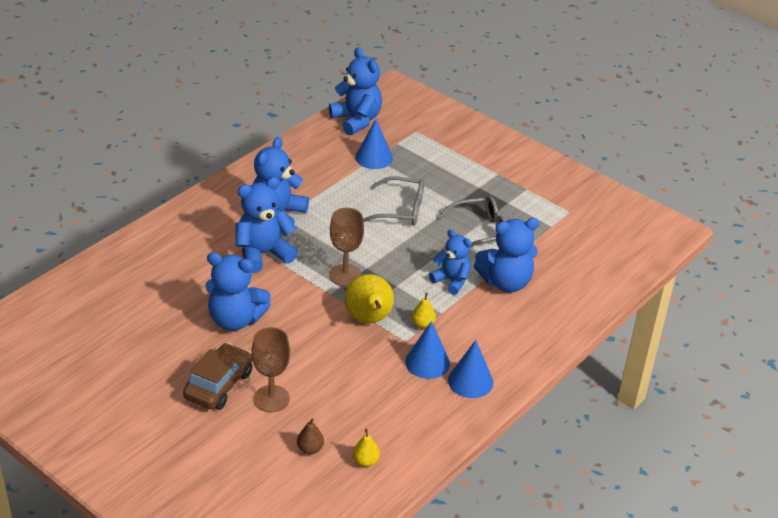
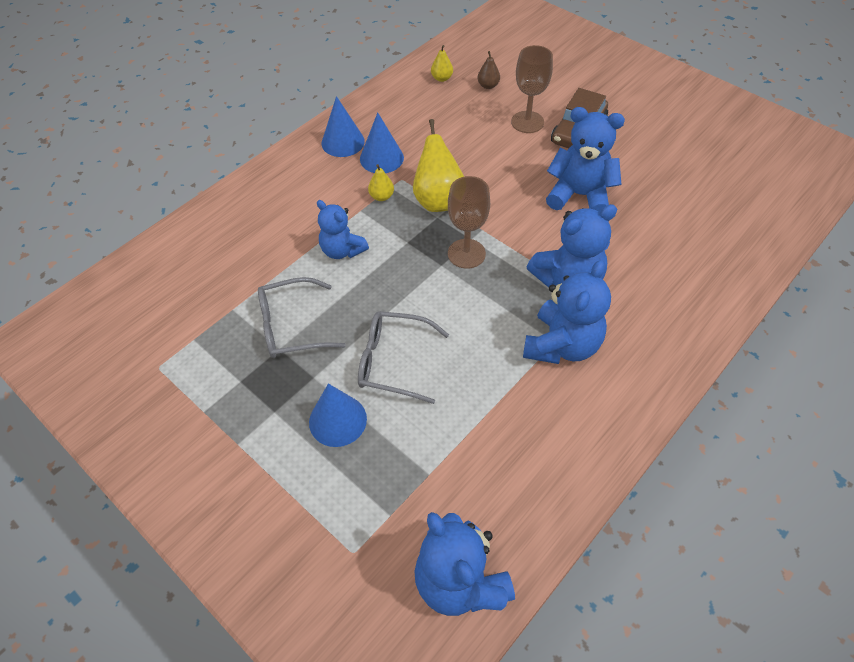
camera: 175 degrees left, 15 degrees up
(374, 157) = (430, 474): blue cone -> blue cone (338, 420)
(506, 282) = (279, 250): blue teddy bear -> none

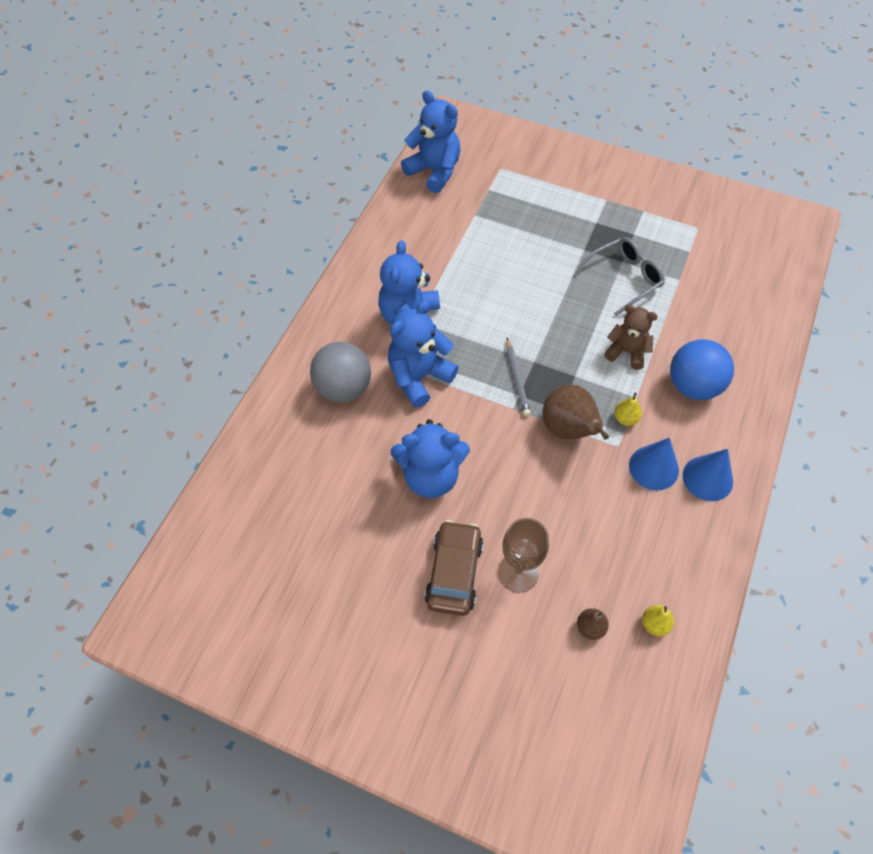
camera: 160 degrees right, 5 degrees up
(301, 207) = (693, 386): none -> blue ball
(338, 420) = (550, 228): blue cone -> none
(342, 250) = (627, 352): blue teddy bear -> brown teddy bear
(393, 361) = (533, 274): grey glasses -> none
(438, 200) = (568, 429): yellow pear -> brown pear
(466, 253) = (517, 378): brown goblet -> grey pencil
(652, 289) = (343, 388): none -> grey ball

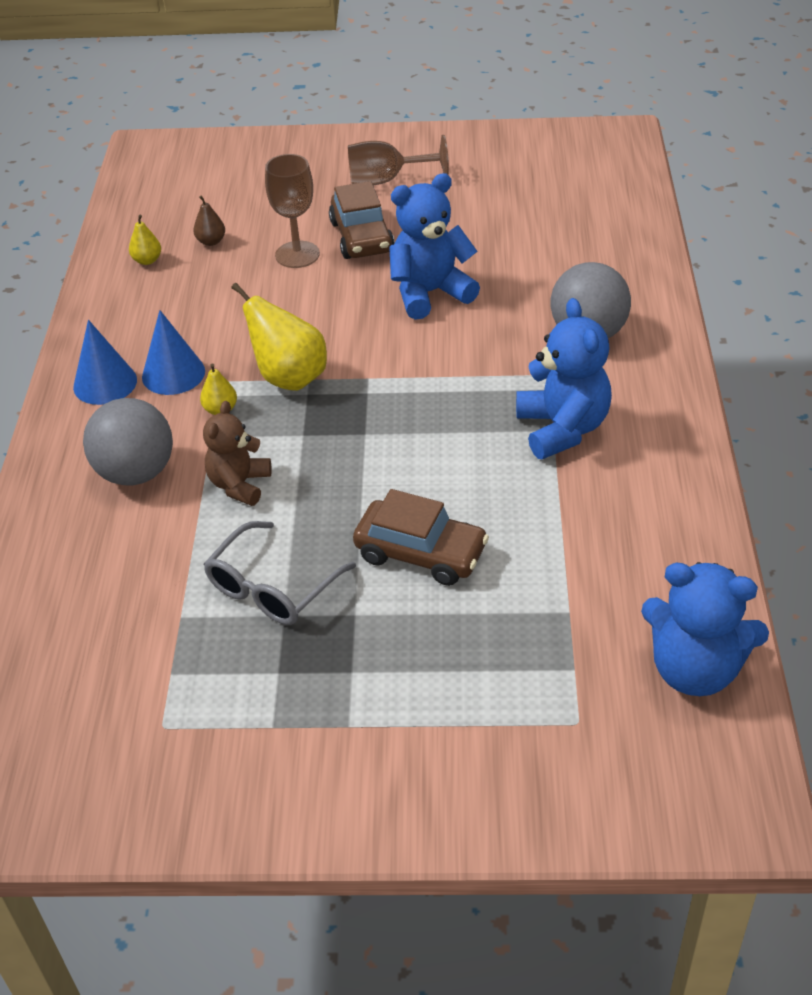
camera: 160 degrees right, 15 degrees down
(394, 654) = (386, 180): none -> brown goblet
(419, 377) = (505, 372): blue teddy bear -> none
(517, 378) = (378, 408): grey pencil -> none
(535, 270) = (420, 553): none -> brown car
(568, 429) = (289, 378): brown pear -> yellow pear
(627, 352) = (239, 485): brown teddy bear -> brown teddy bear turned 105 degrees clockwise
(693, 386) = (136, 473): blue ball -> grey ball

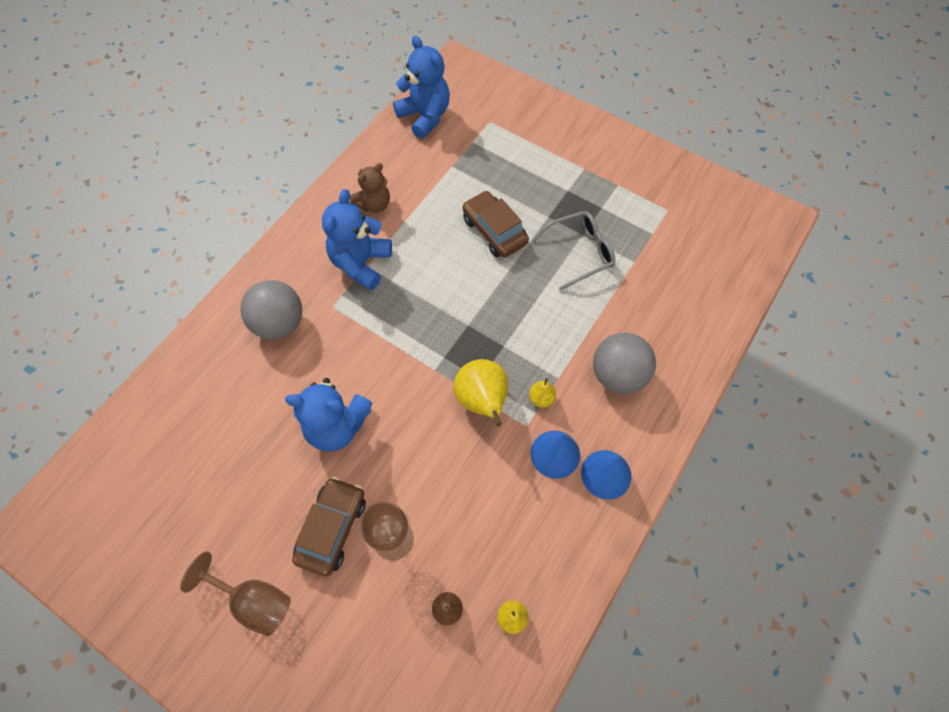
camera: 150 degrees left, 20 degrees up
(239, 485) = (561, 329): brown teddy bear -> brown teddy bear (374, 204)

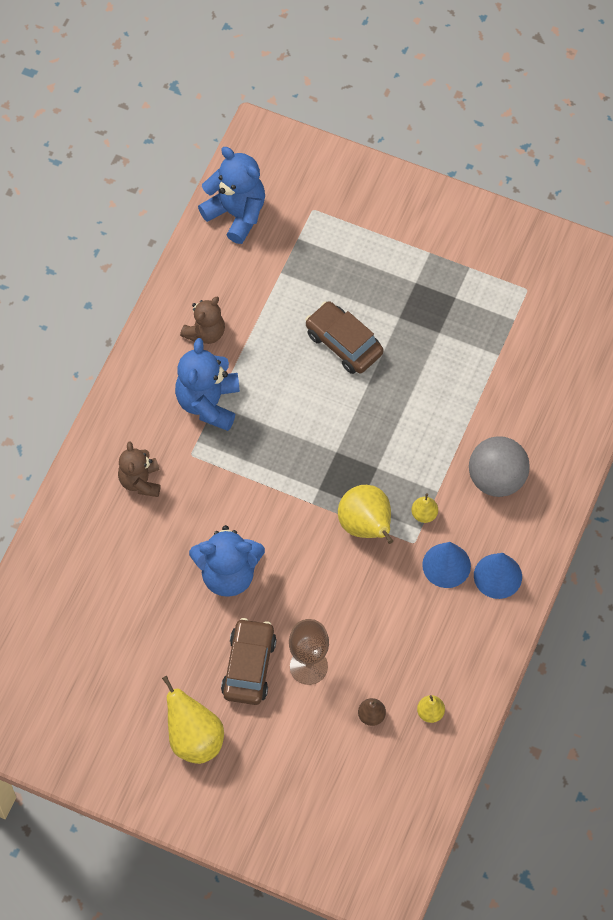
camera: 10 degrees left, 0 degrees up
(254, 601) = (194, 738): brown goblet -> yellow pear
(279, 323) = (140, 481): grey ball -> brown teddy bear
(579, 252) = (439, 354): grey glasses -> none

